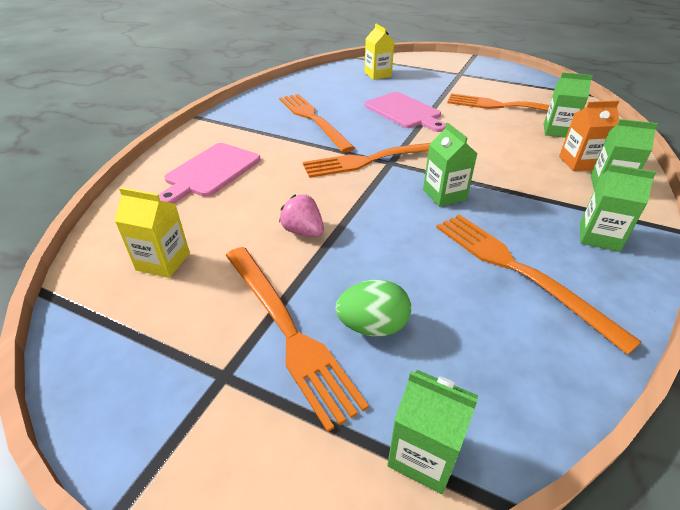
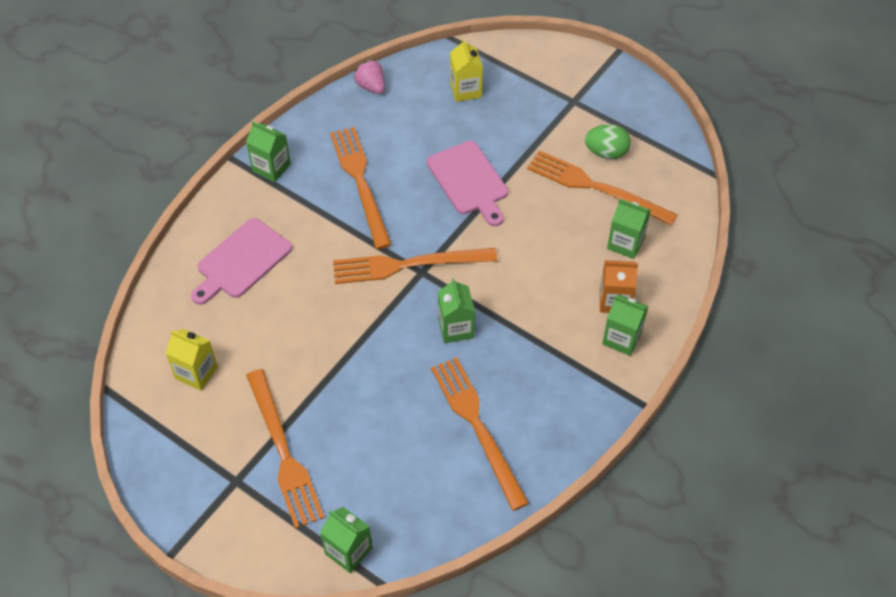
camera: 10 degrees right, 15 degrees up
(303, 231) = (314, 356): pink strawberry -> pink strawberry (371, 86)
(372, 326) = (345, 459): green egg -> green egg (606, 152)
(599, 237) = (567, 401): green carton -> green carton (271, 167)

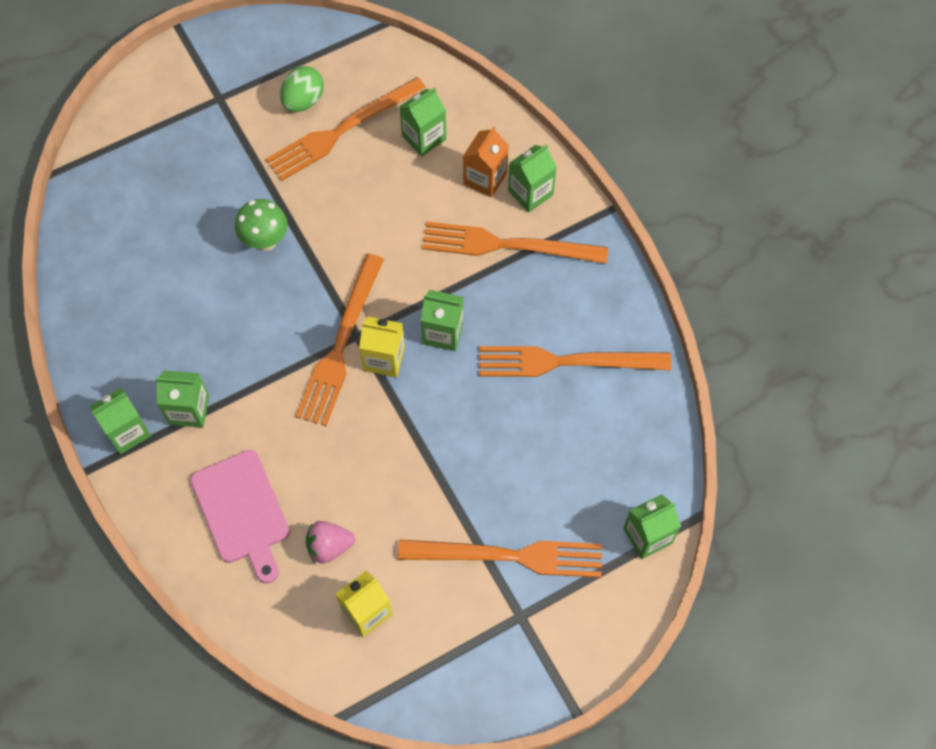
camera: 65 degrees left, 10 degrees up
(306, 195) = (189, 410): none -> green carton
(360, 182) = (204, 347): orange fork -> orange fork (507, 245)
(371, 86) = (73, 282): pink strawberry -> pink strawberry (329, 546)
(465, 90) = (139, 191): yellow carton -> yellow carton (384, 359)
(469, 181) = (265, 241): pink cutting board -> green mushroom

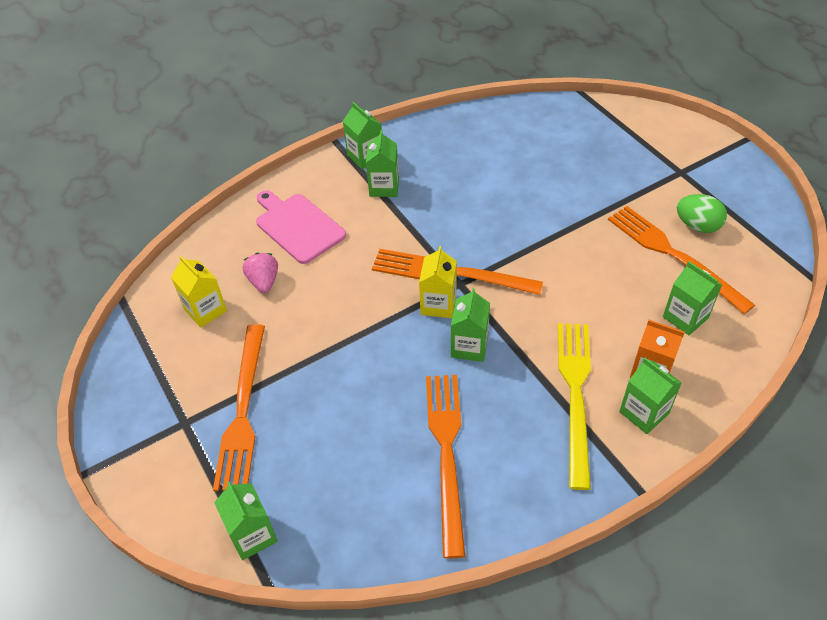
camera: 90 degrees right, 15 degrees down
(242, 511) = (298, 226): pink cutting board -> pink cutting board turned 75 degrees clockwise
(265, 241) = (544, 215): green mushroom -> none
(507, 245) = (575, 394): orange fork -> yellow fork

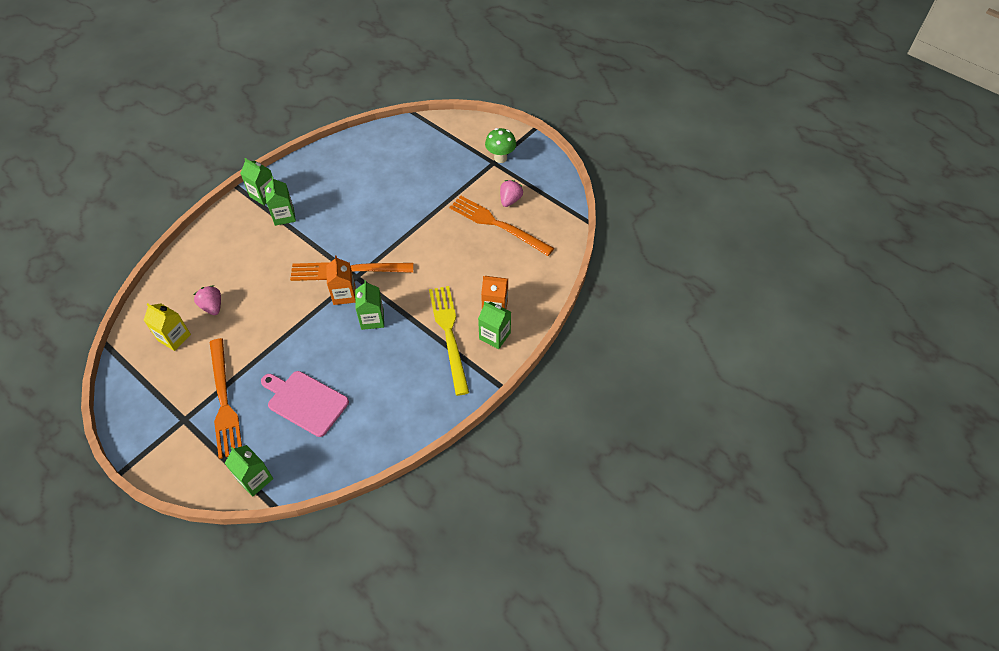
camera: 20 degrees left, 5 degrees up
(298, 226) = (226, 259): pink cutting board -> pink cutting board (305, 401)
(438, 304) = (344, 294): yellow carton -> orange carton
(446, 453) = (372, 393): orange fork -> none
(685, 317) = (511, 266): green carton -> none
(691, 168) = (500, 158): none -> green mushroom
(697, 226) = (510, 200): green egg -> pink strawberry

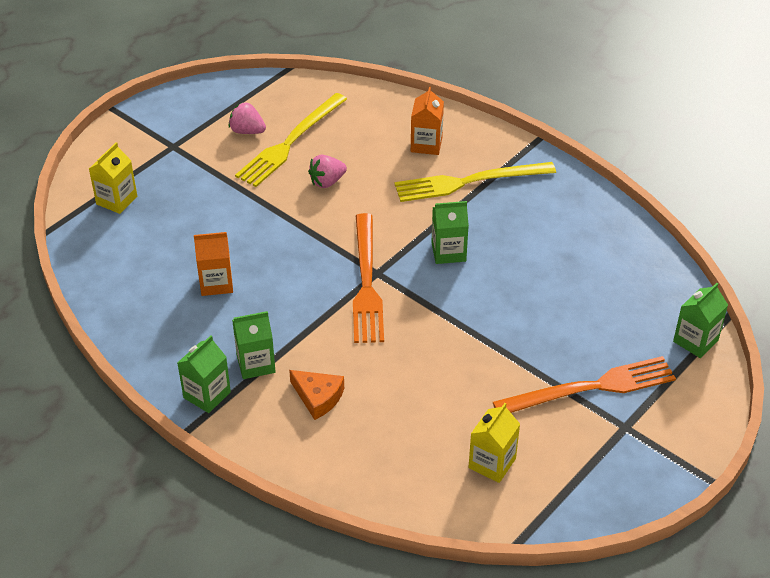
camera: 90 degrees left, 10 degrees down
(212, 306) = (433, 426): pink strawberry -> pink strawberry (327, 182)
(250, 247) = (318, 397): none -> orange cheese
(305, 401) = (581, 305): pink cutting board -> none
(344, 294) = (408, 282): orange carton -> orange carton (216, 283)
(439, 140) = (117, 200): none -> yellow carton
(494, 336) = (468, 144): green carton -> none
(497, 225) = (290, 142): orange fork -> yellow fork
(500, 158) = (165, 140): green mushroom -> none

